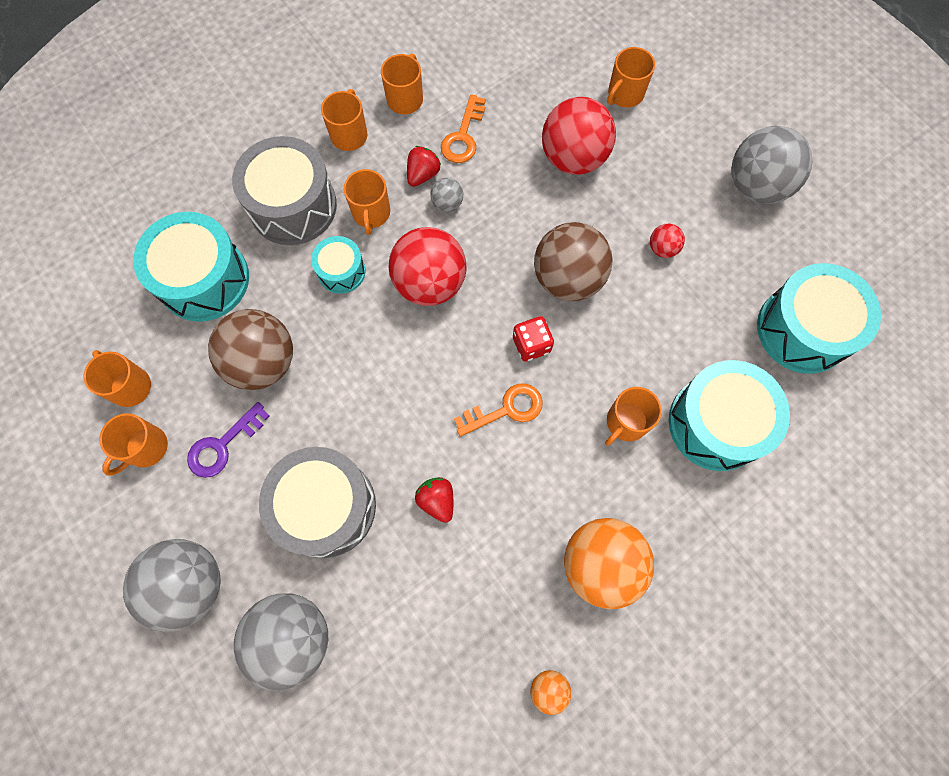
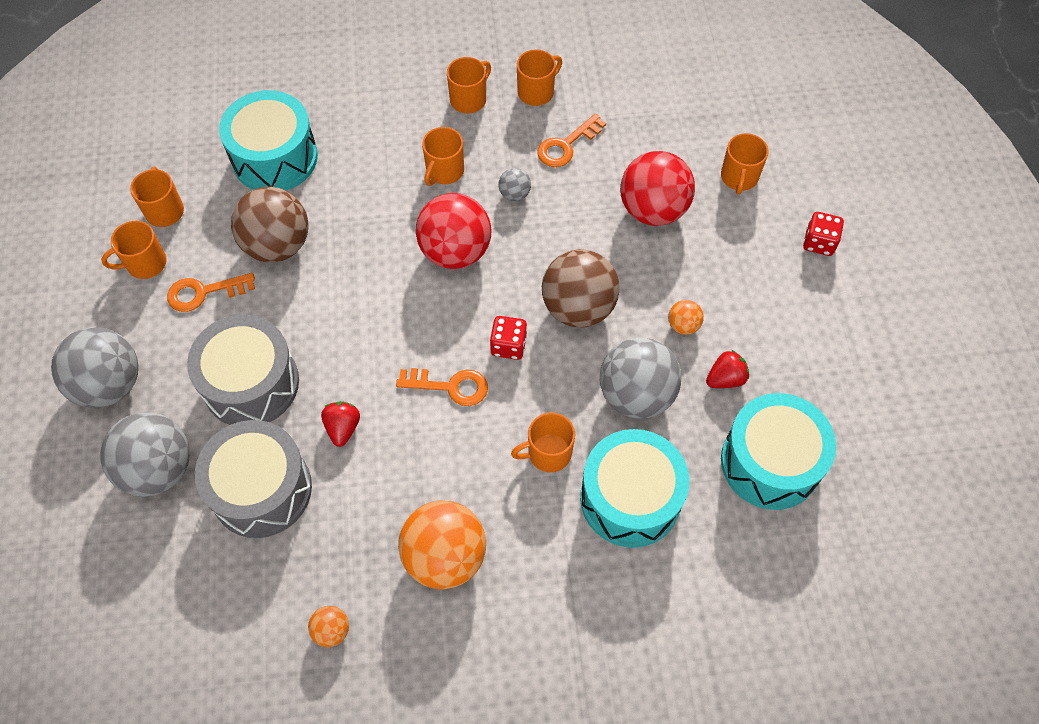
camera: 30 degrees right, 10 degrees down
(223, 445) = (204, 292): purple key -> orange key
(293, 206) = (384, 134): grey drum -> grey drum (261, 489)
(341, 271) = (388, 205): turquoise drum -> none
(423, 174) = (509, 160): red strawberry -> red strawberry (725, 378)
(624, 94) = (739, 177): orange mug -> orange mug turned 60 degrees counterclockwise
(662, 248) = (683, 325): red ball -> orange ball
(722, 120) = (819, 242): none -> red dice
(756, 186) = (811, 315): grey ball -> grey ball (636, 395)

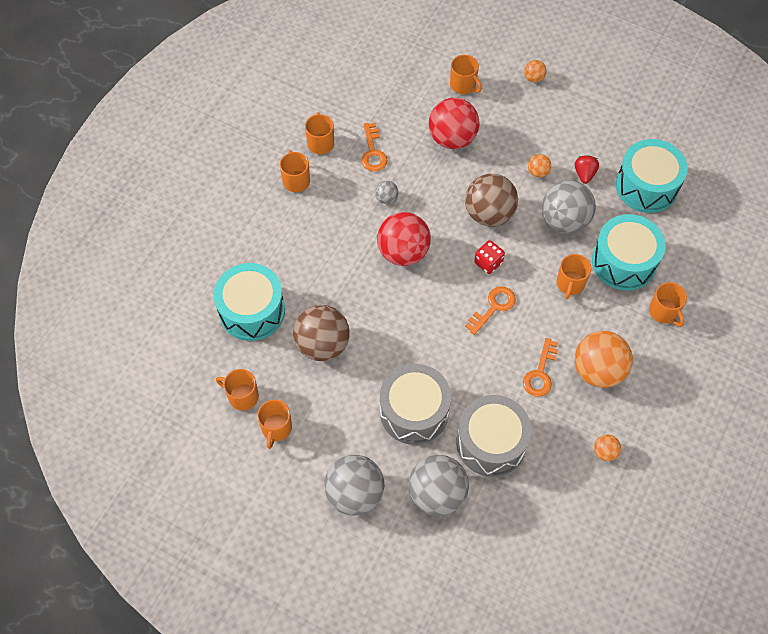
camera: 55 degrees left, 0 degrees up
(204, 292) = (326, 405): orange key -> orange key (540, 373)
(343, 428) = (481, 378): red strawberry -> none
(444, 171) = (340, 224): orange mug -> orange mug (663, 312)
(819, 242) = (533, 78): red dice -> orange ball

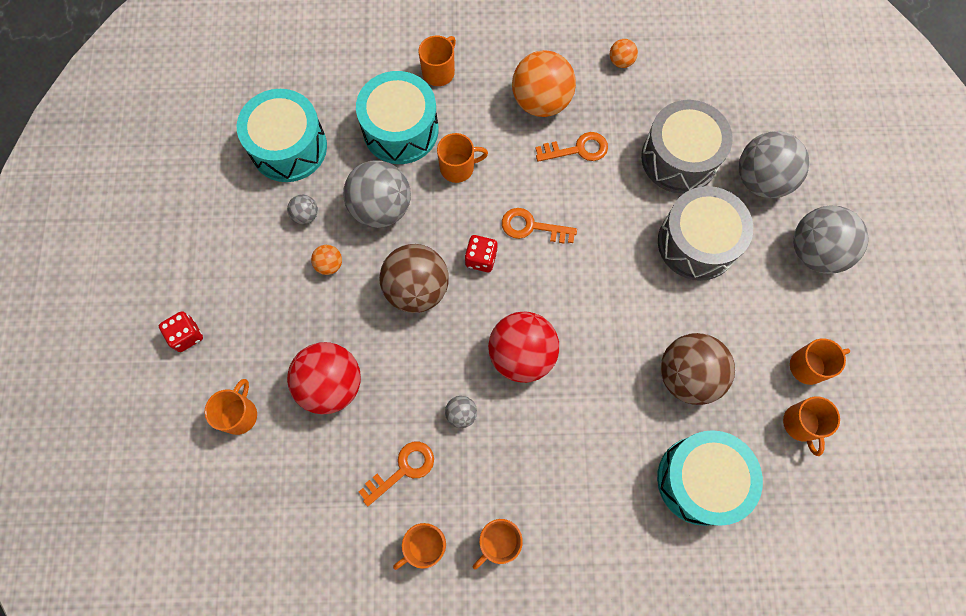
camera: 120 degrees left, 10 degrees up
(533, 78) = (186, 335): orange ball -> red dice
(584, 174) = (306, 215): red strawberry -> grey ball

